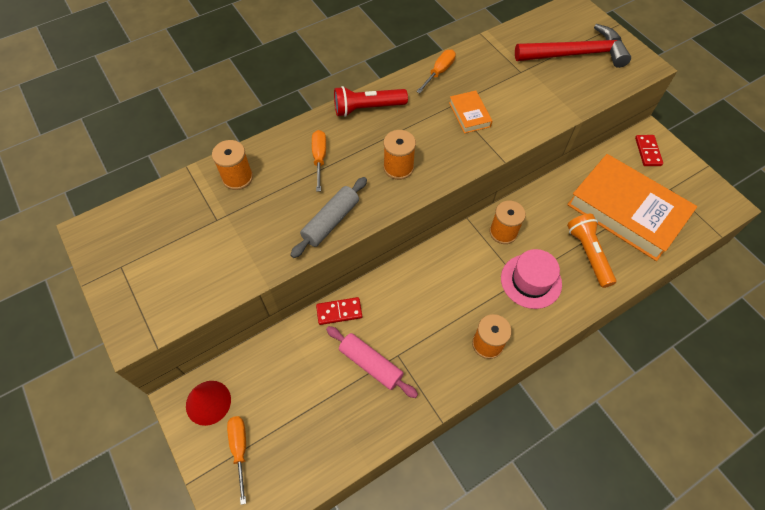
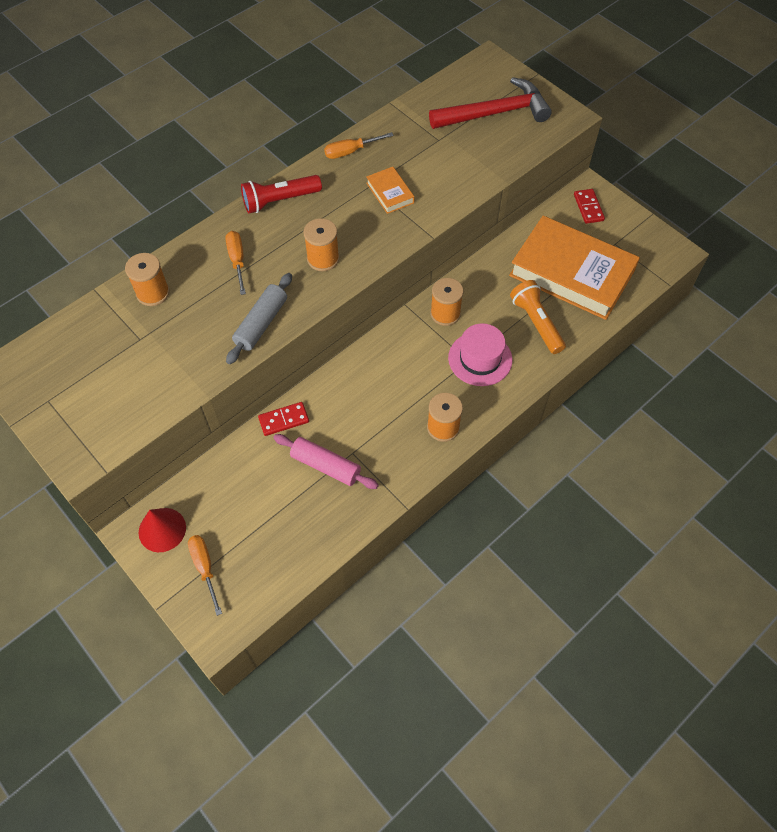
camera: 10 degrees left, 0 degrees up
(439, 72) = (351, 151): orange screwdriver -> orange screwdriver turned 135 degrees counterclockwise

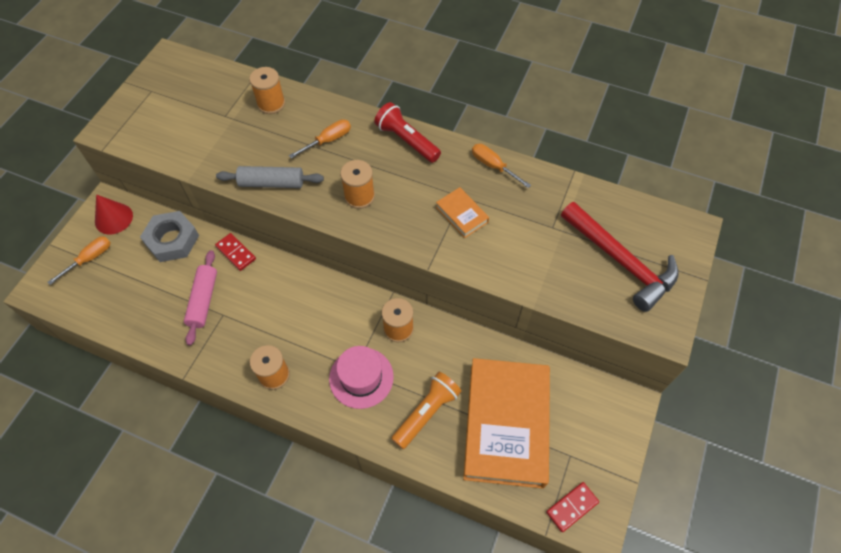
camera: 65 degrees right, 0 degrees up
(230, 476) = (172, 240): none -> grey nut
(390, 193) = (462, 215): orange book -> orange book turned 75 degrees counterclockwise
(588, 207) = (603, 411): red domino -> red domino (572, 507)

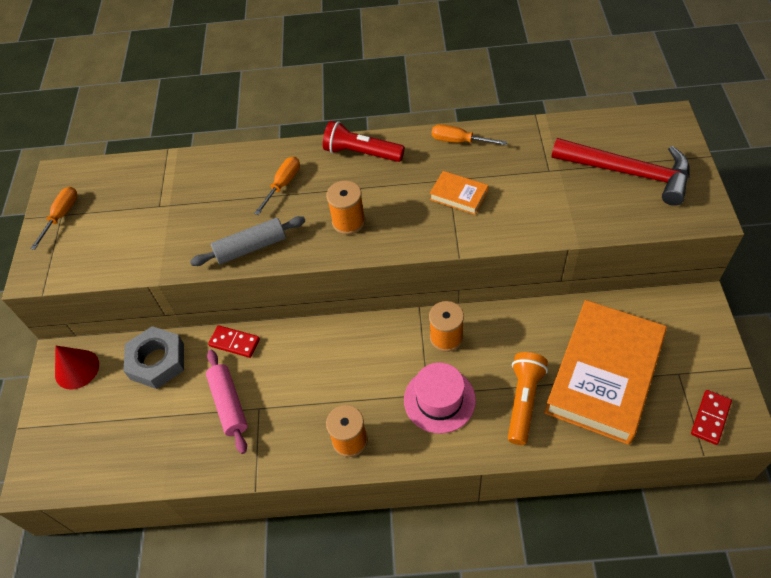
camera: 20 degrees left, 5 degrees down
(89, 259) = (74, 422): orange screwdriver -> orange screwdriver (61, 216)
(271, 104) = (201, 175): orange spool -> none
(506, 424) = (603, 375): orange book -> orange book turned 45 degrees clockwise

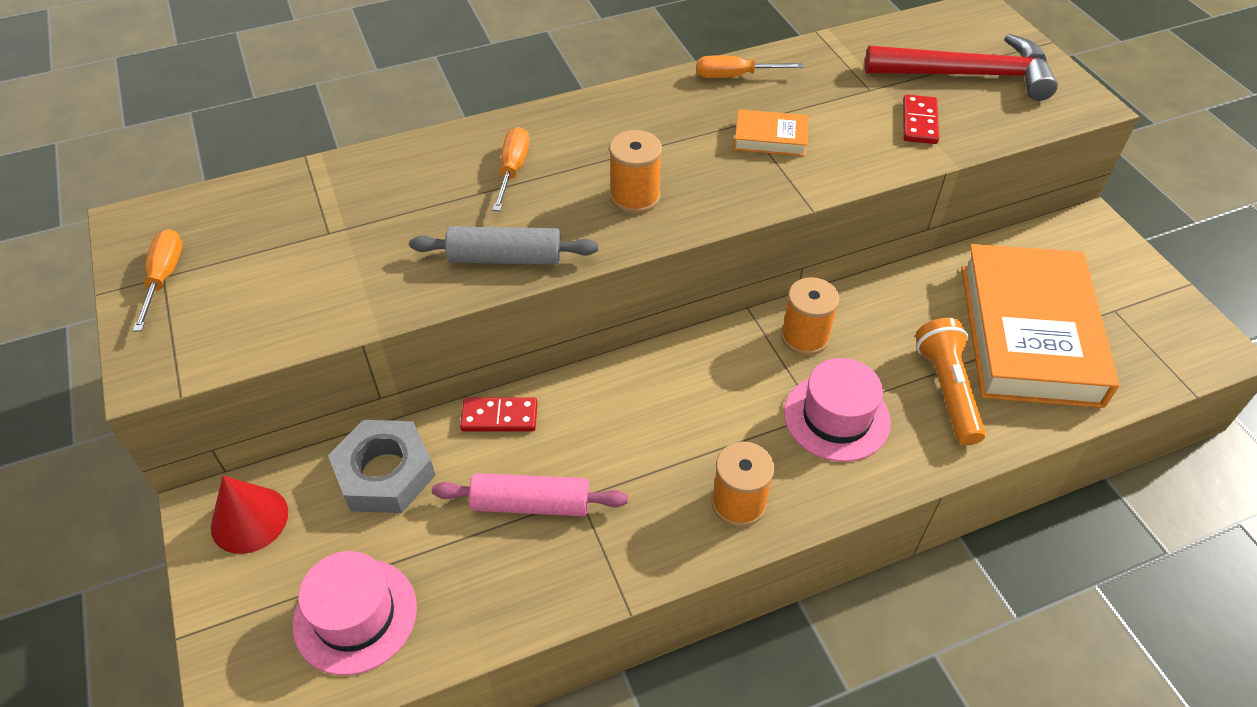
camera: 25 degrees left, 5 degrees down
(108, 444) = (355, 615): none -> pink hat
(229, 404) = (531, 503): pink rolling pin -> pink rolling pin turned 45 degrees counterclockwise
(251, 247) = (505, 258): grey rolling pin -> grey rolling pin turned 45 degrees clockwise
(361, 153) = (607, 111): red flashlight -> none
(710, 418) = (1179, 351): red domino -> red domino (919, 122)

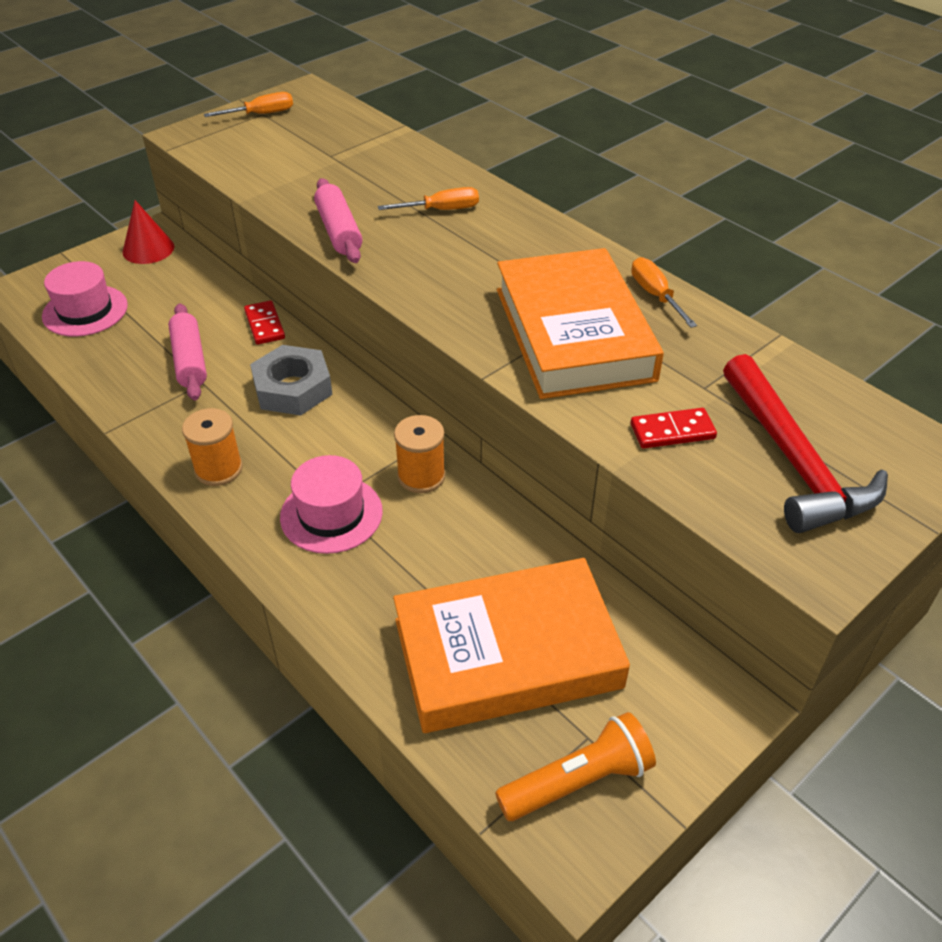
camera: 70 degrees right, 5 degrees down
(385, 473) = (198, 289): grey nut -> grey nut (293, 388)
(505, 258) = (339, 231): grey rolling pin -> pink rolling pin
(635, 197) = (442, 275): orange spool -> none
(770, 138) = (573, 334): orange book -> orange book, size x2.41
(947, 390) = (396, 591): orange flashlight -> orange flashlight (578, 781)

